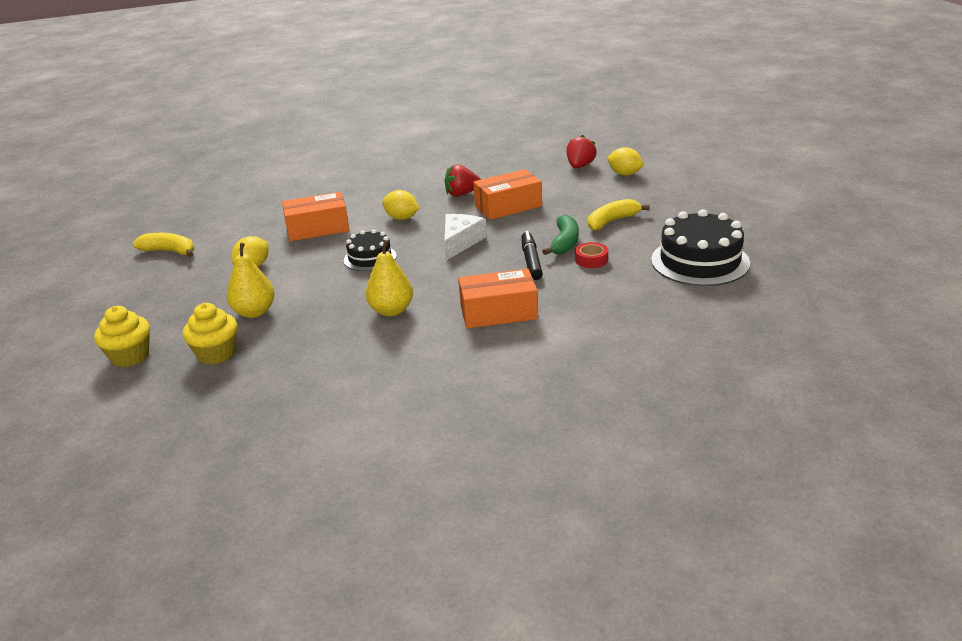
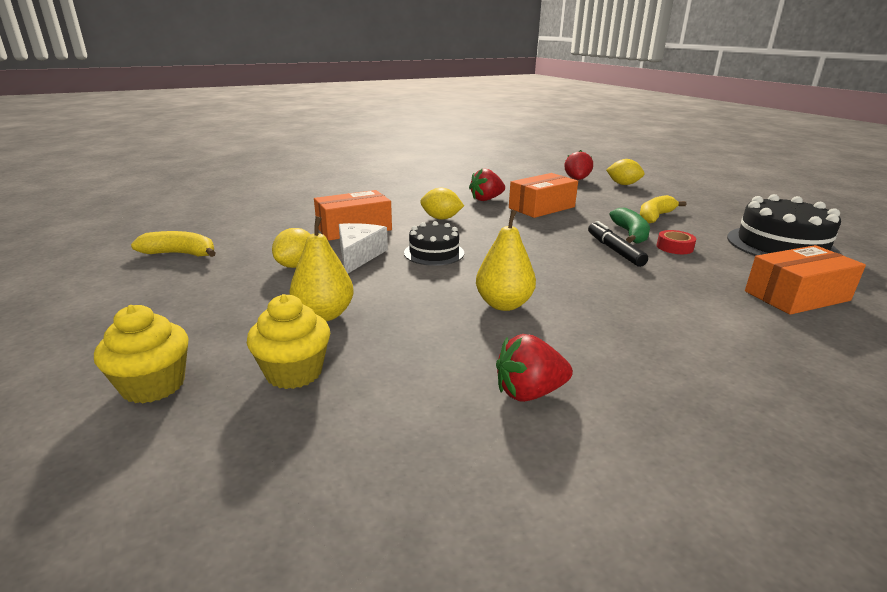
camera: 15 degrees left, 5 degrees down
(358, 378) = (529, 392): none -> red strawberry
(460, 242) = (522, 236): white cheese -> white cheese (358, 255)
(498, 312) = (633, 300): orange box -> orange box (796, 296)

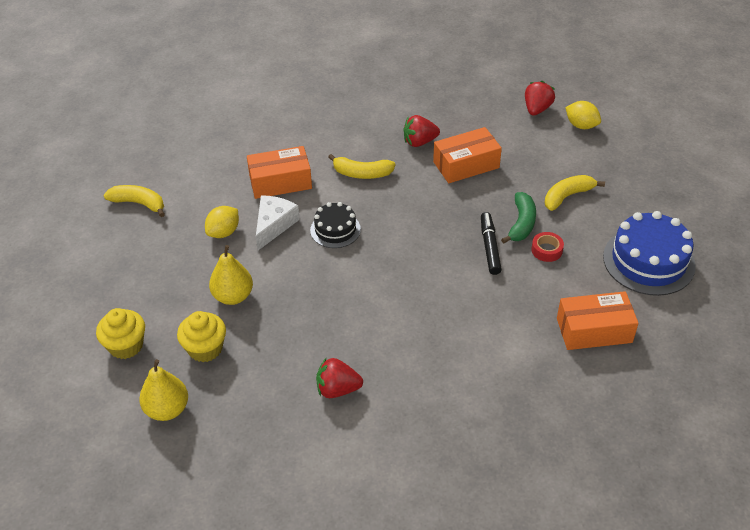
camera: 15 degrees right, 20 degrees up
(441, 218) = (362, 173): yellow lemon -> yellow banana
(504, 304) = (361, 305): yellow pear -> yellow pear (167, 409)
(781, 245) = (648, 261): black cake -> blue cake

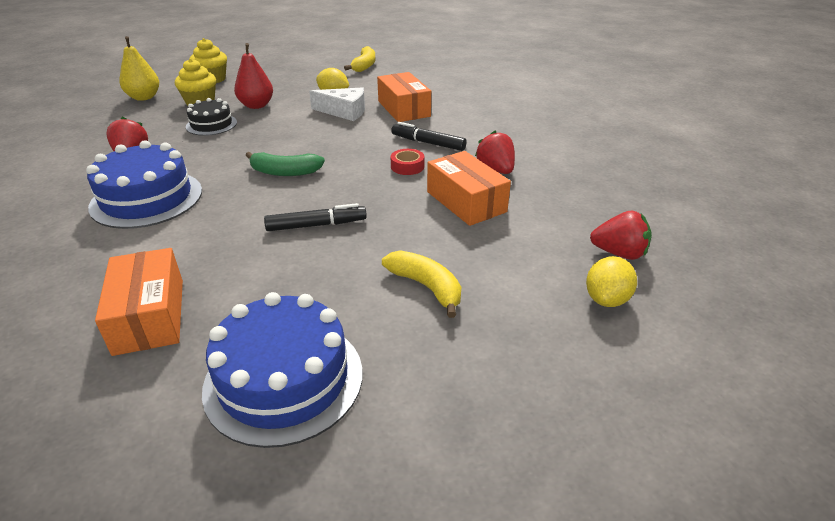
camera: 80 degrees right, 10 degrees down
(233, 296) = (256, 105): yellow pear -> red pear
(335, 230) = (340, 137): black cake -> black cake (211, 124)
(362, 173) = (428, 143): yellow banana -> black marker
(432, 360) = (147, 198): none -> blue cake
(521, 223) = (362, 247): green banana -> green banana (285, 172)
(546, 250) = (311, 270): red tape -> red tape (407, 166)

